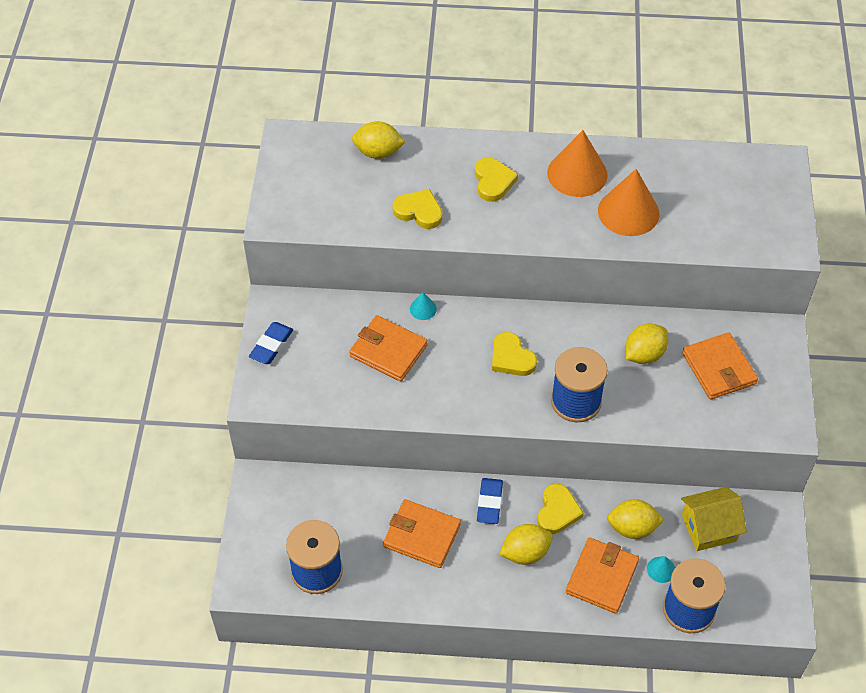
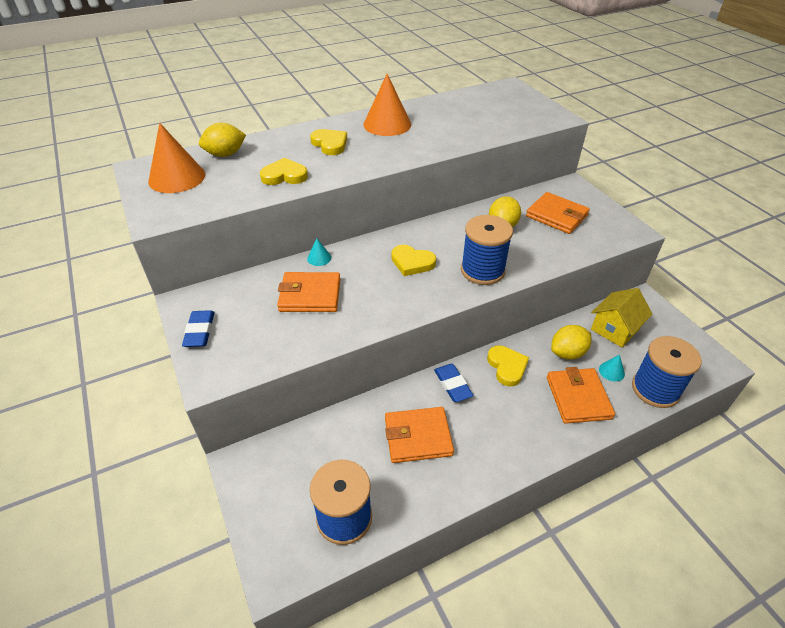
camera: 30 degrees left, 10 degrees down
(525, 553) = (509, 408): yellow lemon -> none
(628, 212) = (440, 131): orange cone -> orange cone (177, 177)

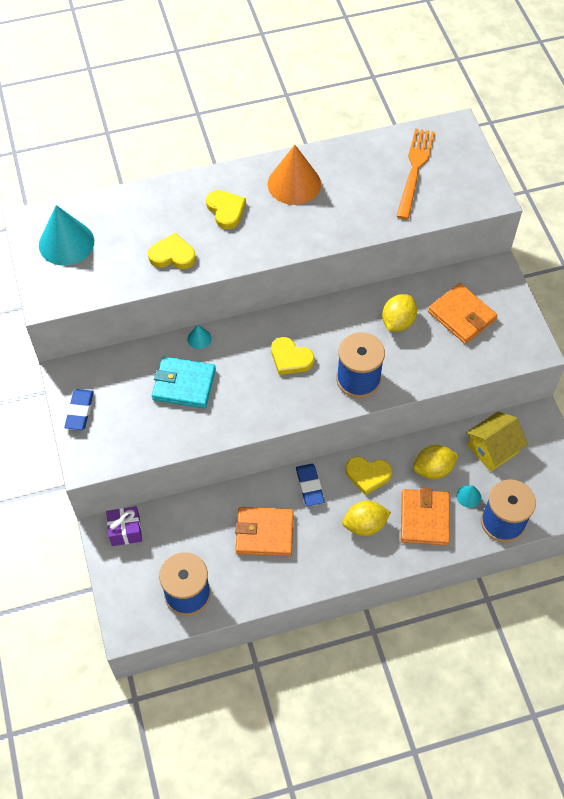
camera: 10 degrees right, 15 degrees up
(177, 177) = (66, 243): orange cone -> turquoise cone
(225, 154) = (116, 212): yellow lemon -> yellow lemon (364, 525)
(262, 458) = (125, 531): none -> purple gift
(310, 295) = (184, 384): orange wallet -> turquoise wallet
(487, 108) = (415, 170): none -> orange fork
(507, 367) = (368, 475): yellow heart -> yellow heart turned 105 degrees clockwise

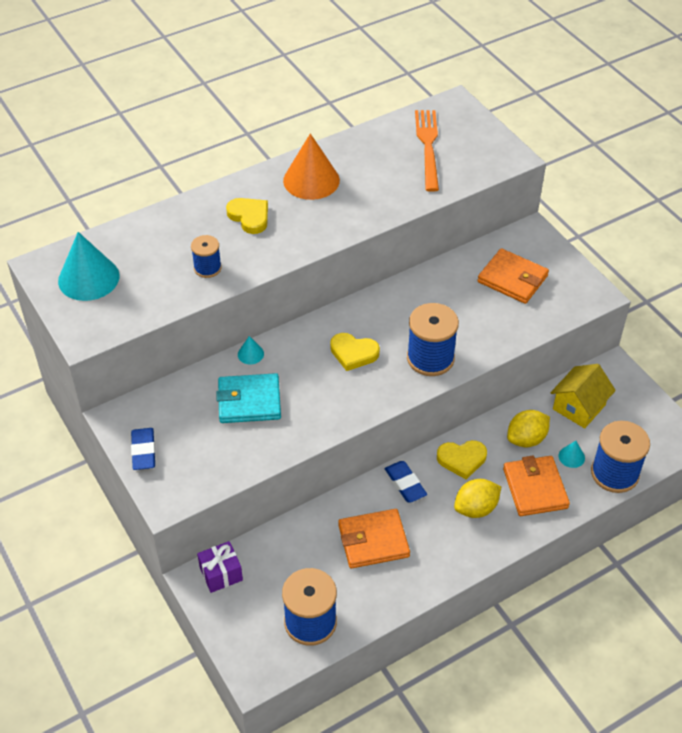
camera: 15 degrees left, 10 degrees down
(172, 255) = (207, 268): yellow heart -> blue spool
(398, 322) = (451, 297): yellow lemon -> none

